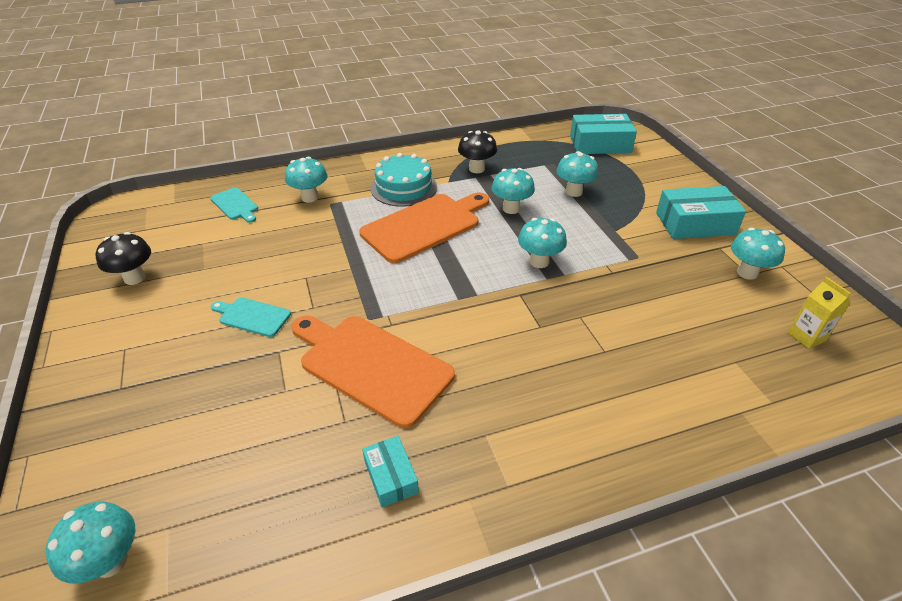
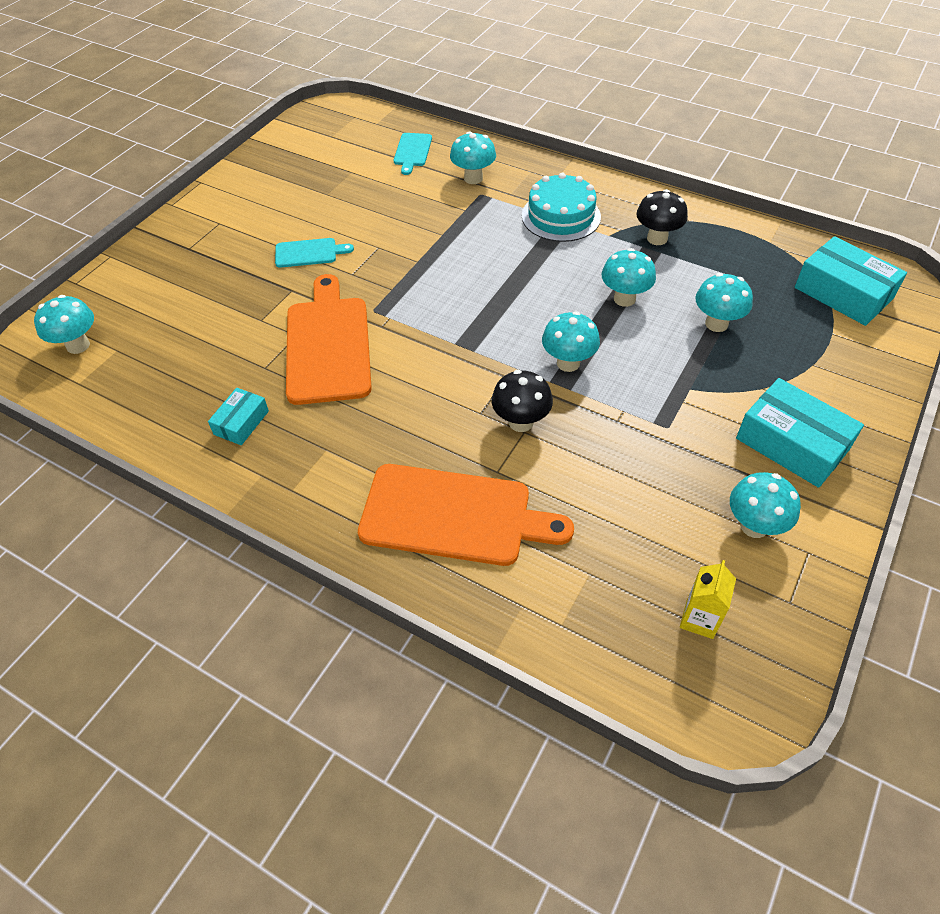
camera: 50 degrees right, 10 degrees up
(134, 278) = (281, 173): black mushroom -> black mushroom (521, 422)
(252, 316) = (309, 253): turquoise cutting board -> turquoise cutting board turned 105 degrees clockwise
(424, 226) = (524, 264): orange cutting board -> orange cutting board (453, 516)

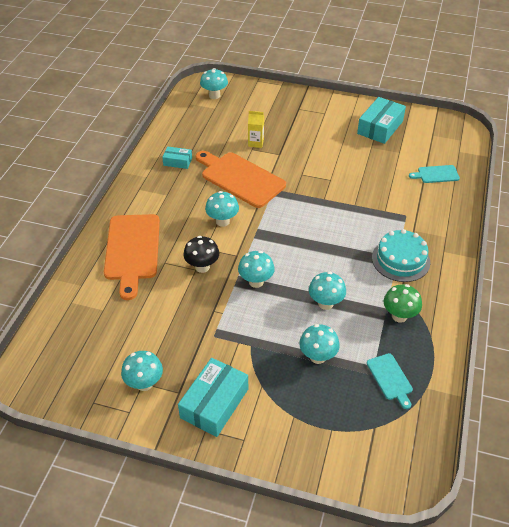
camera: 75 degrees right, 5 degrees down
(309, 253) = (313, 153): turquoise cutting board -> turquoise cutting board (390, 378)
(328, 345) = (240, 178): orange cutting board -> orange cutting board turned 120 degrees counterclockwise
(473, 178) = (421, 209): turquoise mushroom -> turquoise mushroom (222, 221)
(657, 238) = (399, 316): black mushroom -> green mushroom
(699, 619) = (79, 360): yellow carton -> yellow carton (256, 143)
(843, 293) = (381, 438): turquoise box -> turquoise box (380, 127)

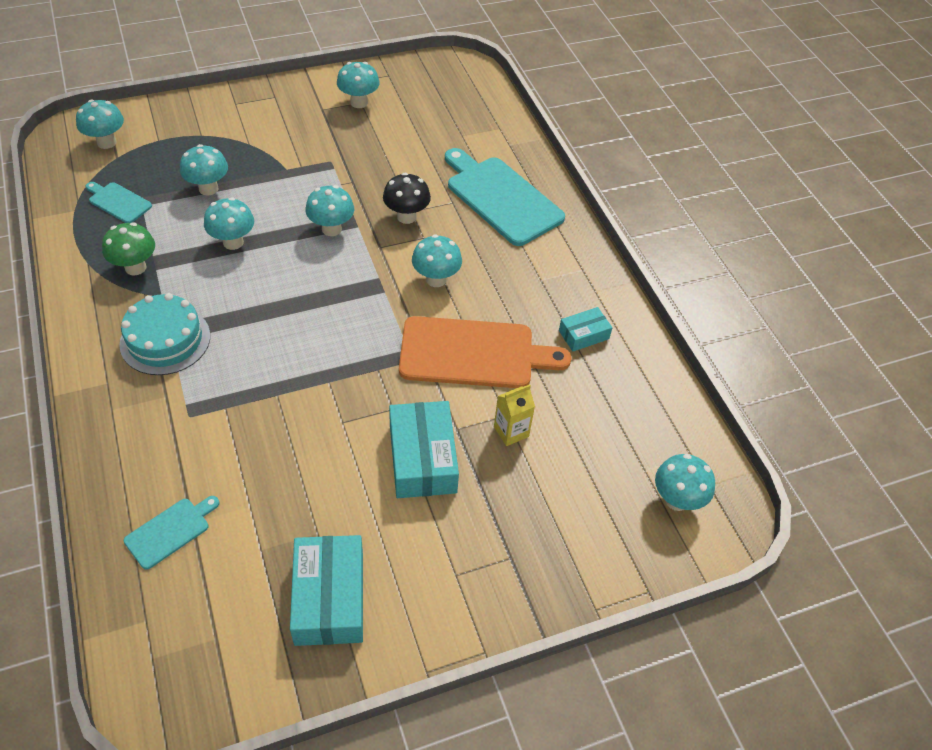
camera: 140 degrees right, 5 degrees up
(132, 250) = (501, 198): orange cutting board -> turquoise cutting board
(214, 403) = (282, 115): turquoise box -> turquoise box (422, 458)
(376, 450) = (106, 142): none -> turquoise mushroom

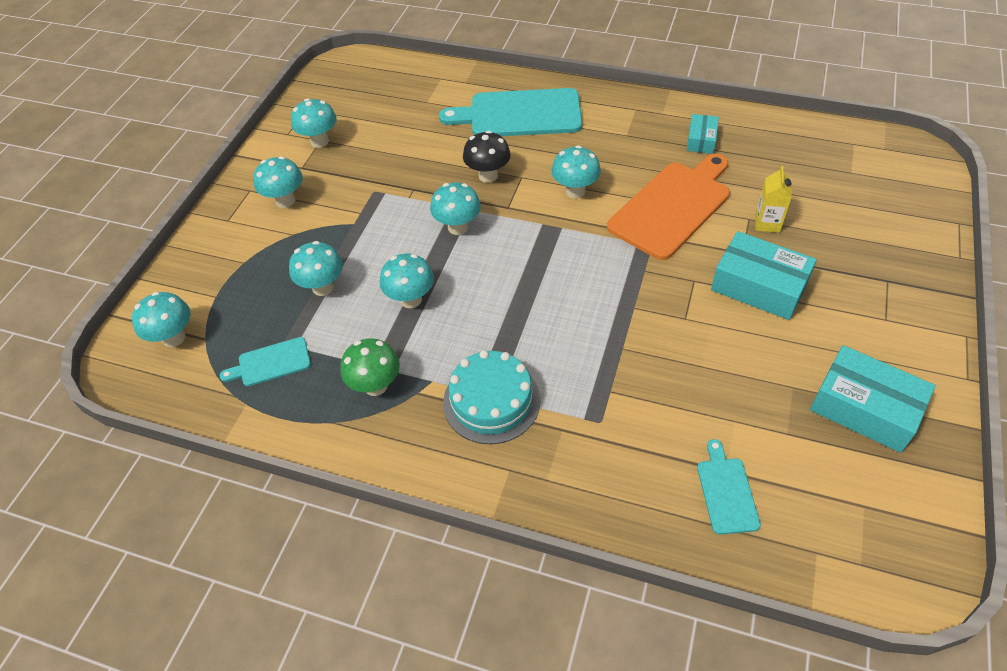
camera: 45 degrees left, 0 degrees up
(677, 500) = (888, 170): turquoise mushroom -> turquoise mushroom (285, 201)

